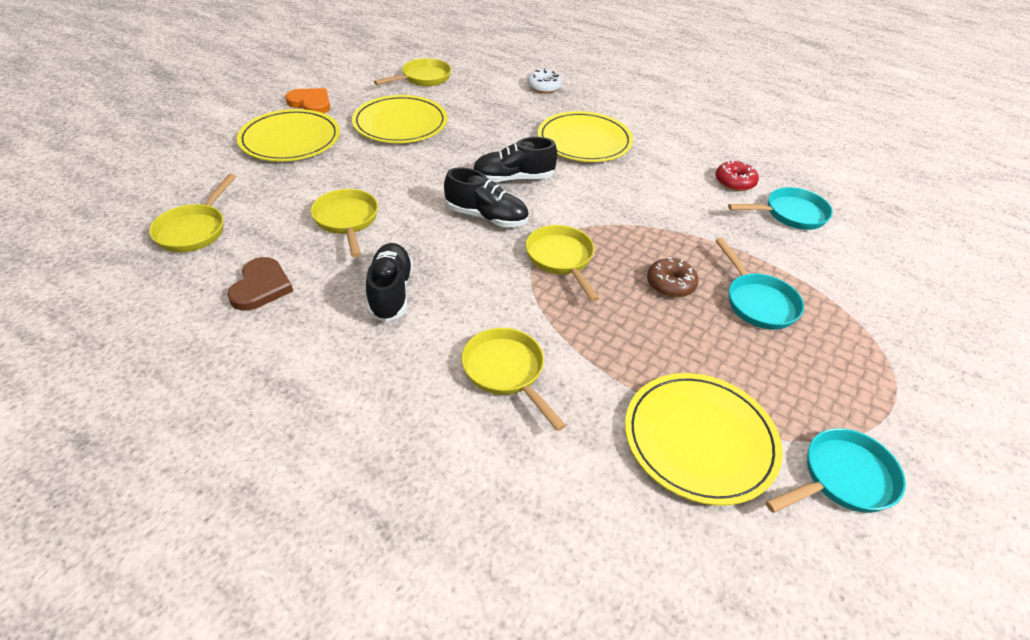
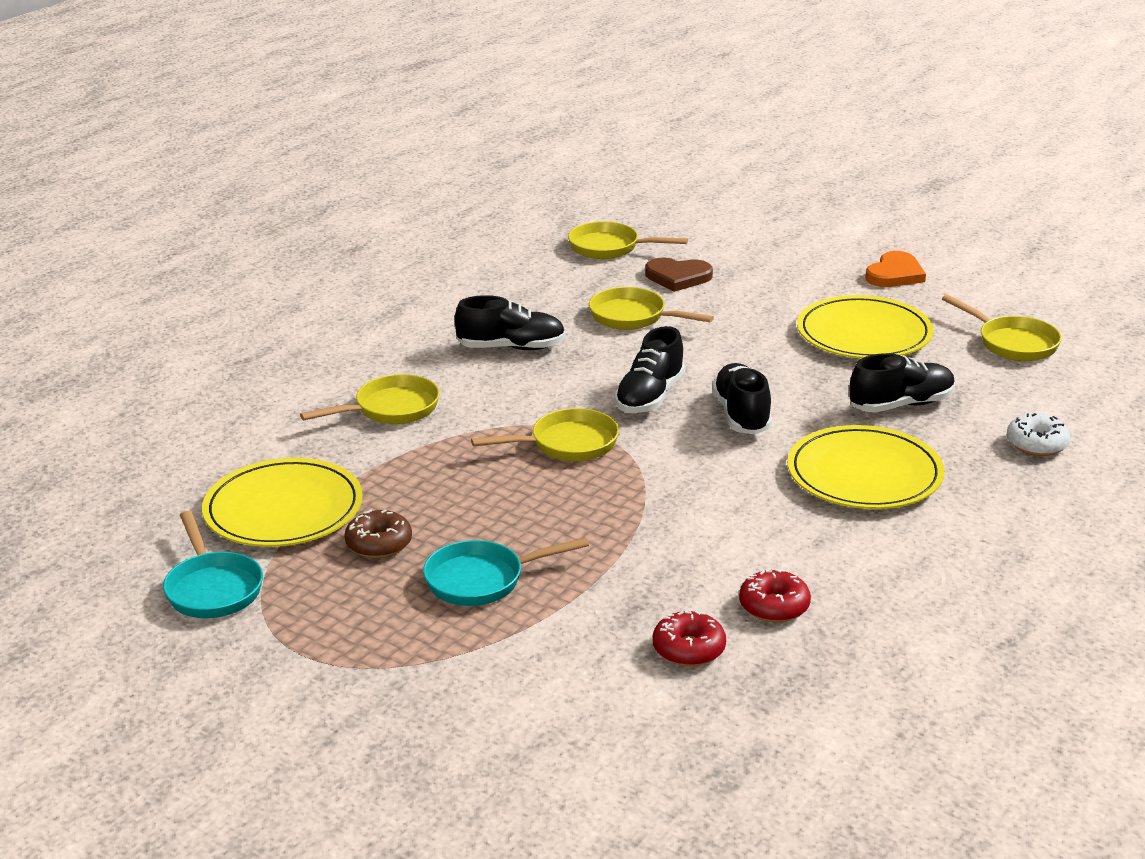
camera: 95 degrees right, 15 degrees down
(261, 287) = (522, 287): brown heart -> brown heart (678, 277)
(290, 139) = (798, 272): yellow plate -> none
(347, 221) = (633, 317): yellow pan -> yellow pan turned 135 degrees counterclockwise
(499, 121) = (901, 405): none -> black shoe
(670, 284) = (519, 517): brown donut -> brown donut (379, 544)
(790, 214) = (688, 649): turquoise pan -> red donut

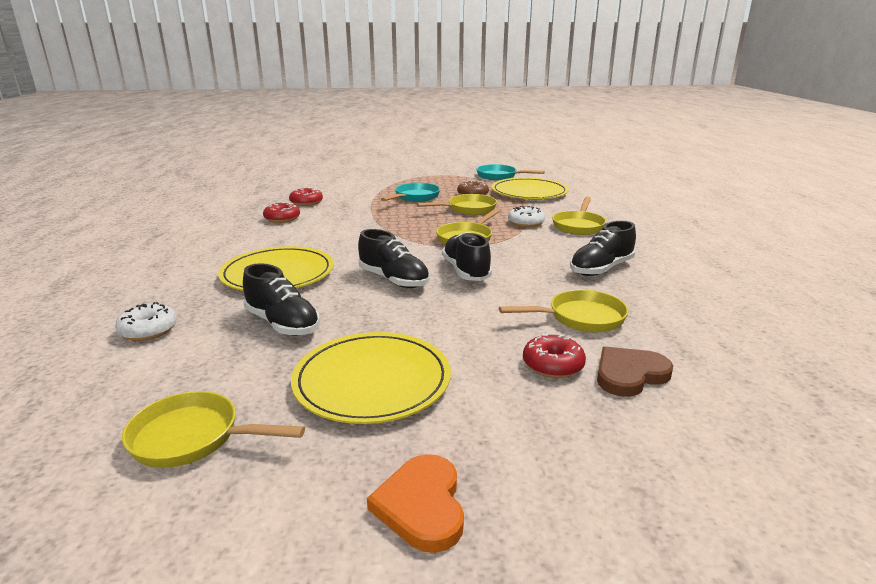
camera: 140 degrees right, 5 degrees down
(442, 441) = (526, 223): none -> white donut
(609, 248) = (756, 383): yellow pan -> yellow pan (468, 209)
(719, 298) = (553, 365): none -> red donut
(901, 405) = (282, 324): black shoe -> black shoe turned 75 degrees counterclockwise

